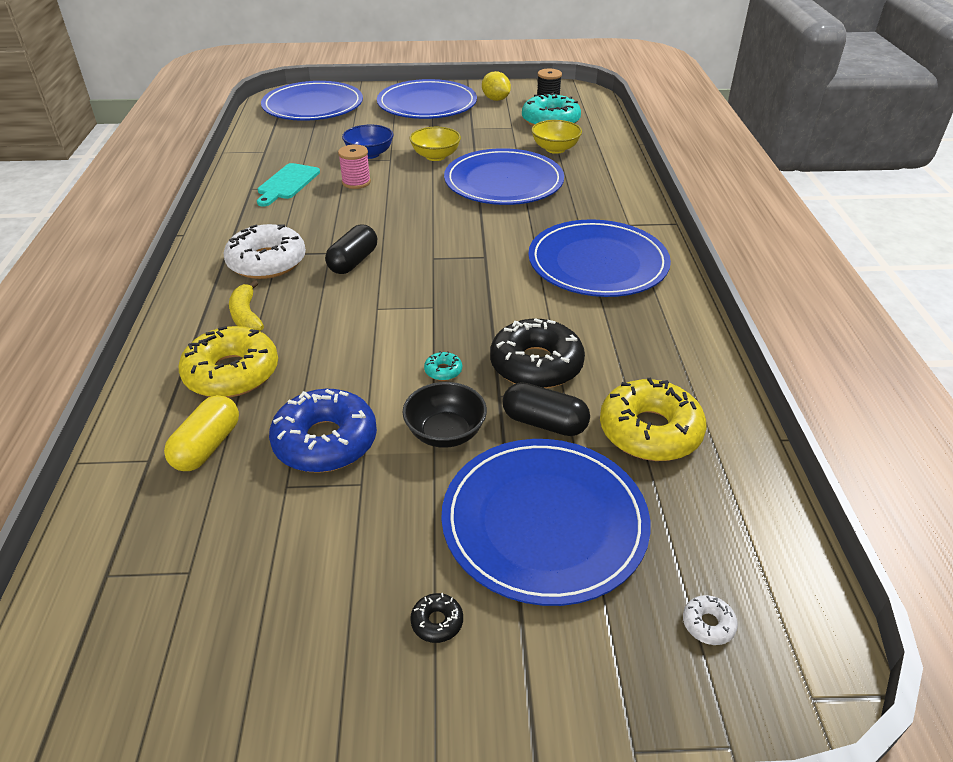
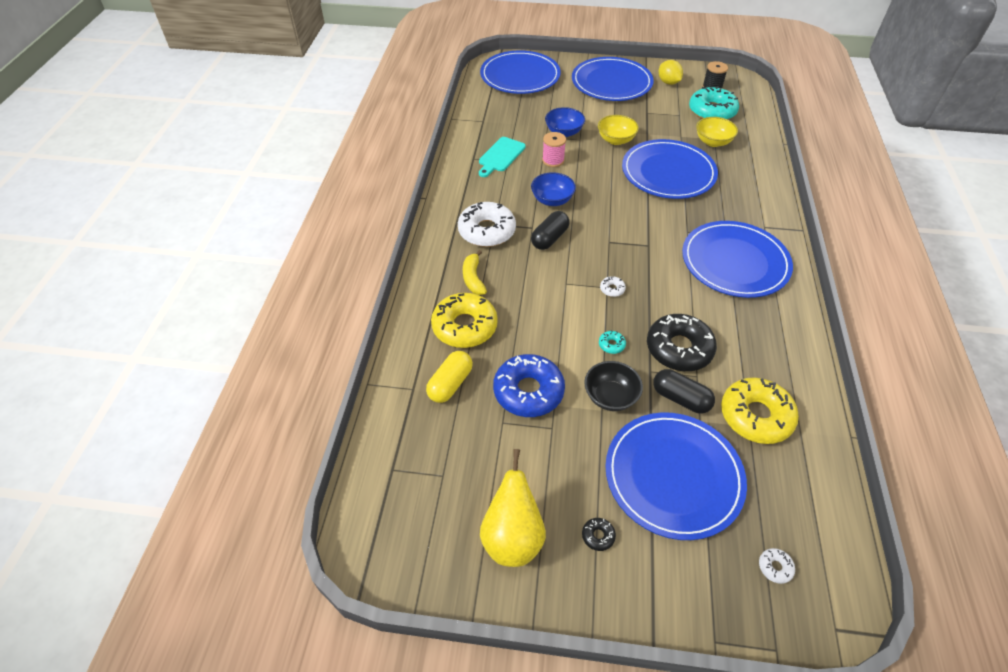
camera: 10 degrees right, 10 degrees up
(300, 645) = (512, 537): none -> yellow pear
(356, 222) = (552, 200): none -> blue bowl
(440, 308) = (612, 289): none -> white donut

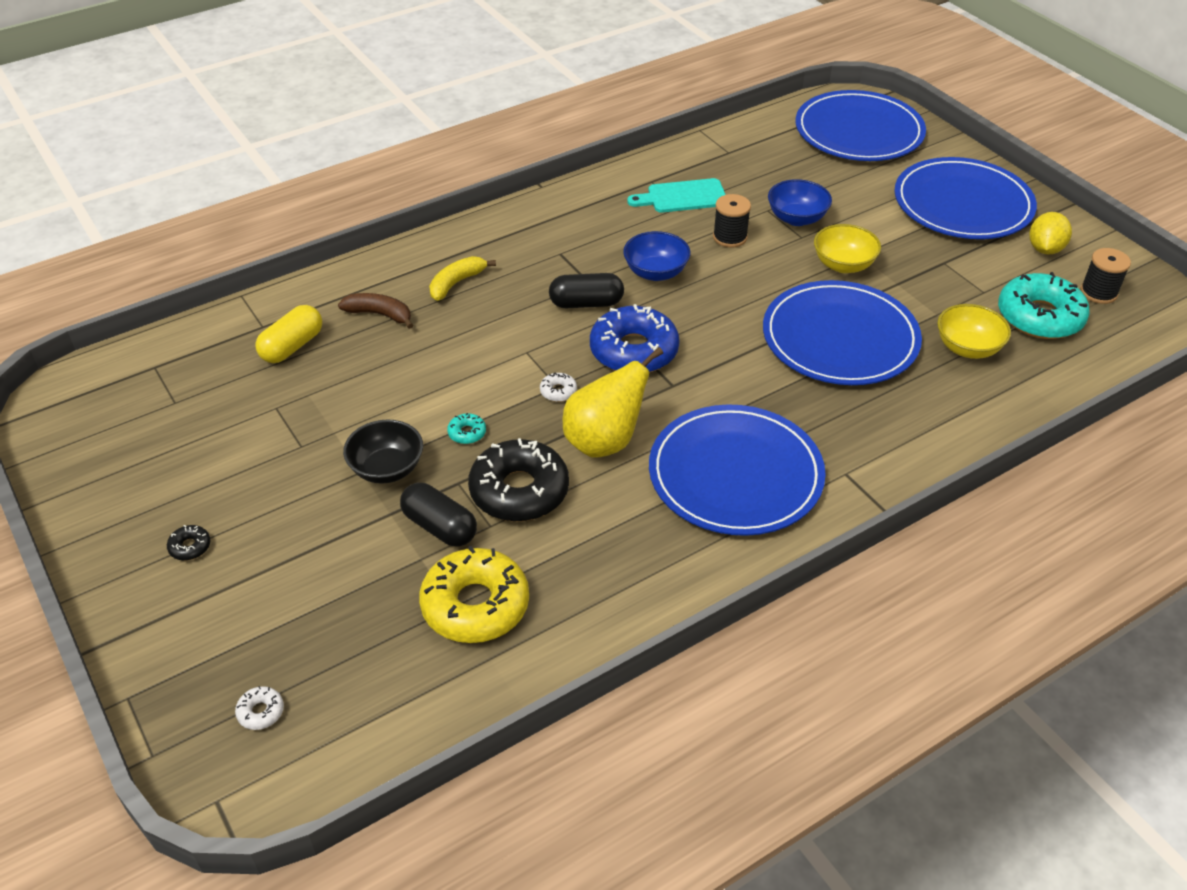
camera: 50 degrees right, 5 degrees down
(450, 384) = (292, 346): yellow capsule -> yellow capsule turned 45 degrees counterclockwise
(464, 326) = (379, 314): yellow donut -> brown banana
(487, 231) = (541, 254): white donut -> none
(512, 537) = (140, 486): yellow pear -> yellow pear (605, 441)
(528, 391) = (334, 404): blue donut -> blue donut (634, 351)
(553, 160) = (730, 237): pink spool -> black spool
(673, 476) = (318, 571): blue plate -> none
(680, 398) = (439, 527): black capsule -> black capsule turned 45 degrees counterclockwise

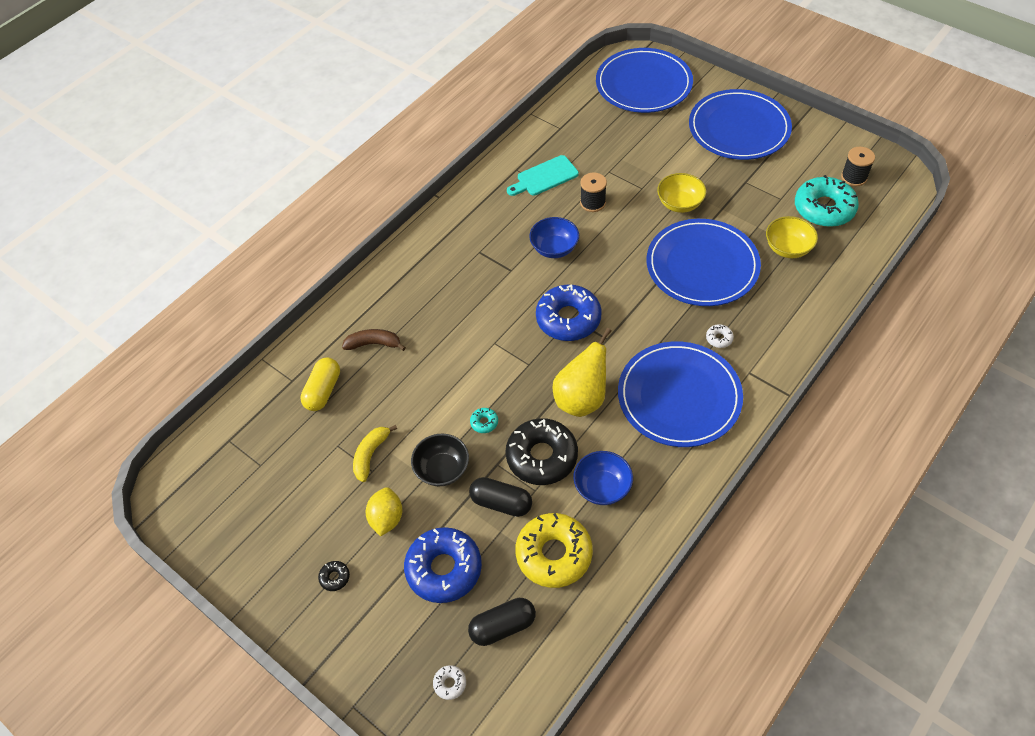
camera: 15 degrees left, 10 degrees up
(327, 578) = (444, 569): none -> blue donut
(456, 283) = (417, 300): yellow banana -> yellow banana (370, 455)
(558, 391) = (531, 368): white donut -> white donut (719, 338)
(586, 303) = (517, 289): black capsule -> black capsule (502, 626)
(796, 218) = (632, 173): blue bowl -> blue bowl (602, 487)
(1045, 249) = (806, 151): yellow lemon -> yellow lemon (386, 518)

